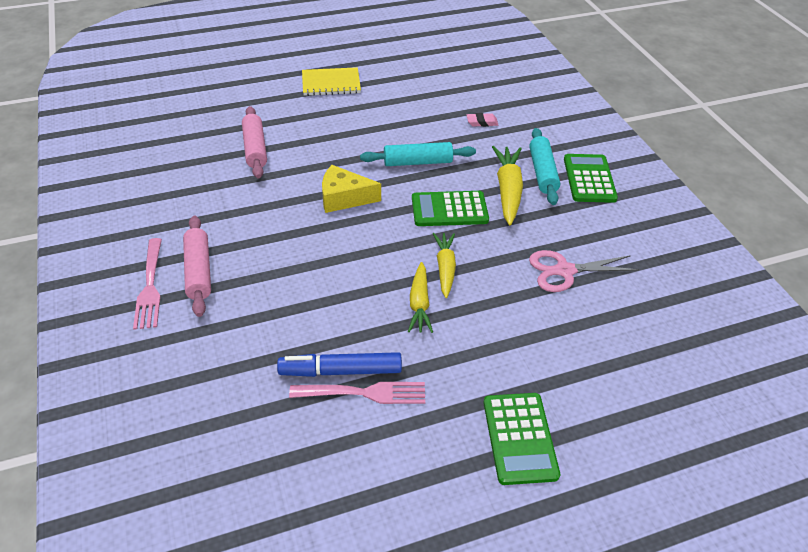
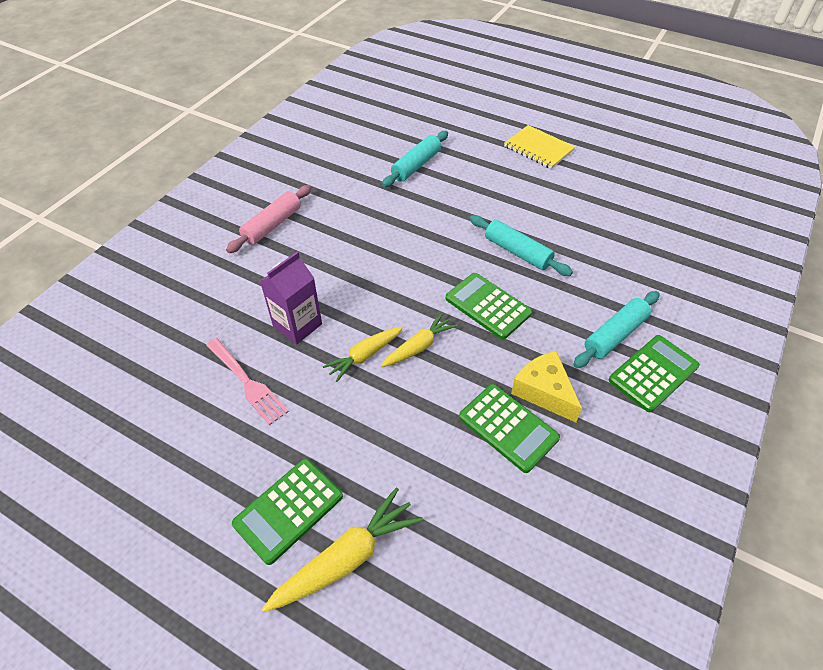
camera: 50 degrees right, 5 degrees up
(150, 286) = (237, 214): pink fork -> none
(255, 148) = (416, 165): pink rolling pin -> turquoise rolling pin
(339, 324) = (297, 325): none -> purple carton
(340, 371) = (255, 356): blue marker -> none
(344, 198) = (424, 241): yellow cheese -> yellow cheese (544, 391)
(482, 122) = (622, 256): pink eraser -> none
(507, 190) = (559, 327): yellow carrot -> yellow carrot (346, 558)
(564, 271) = (508, 427): pink scissors -> green calculator

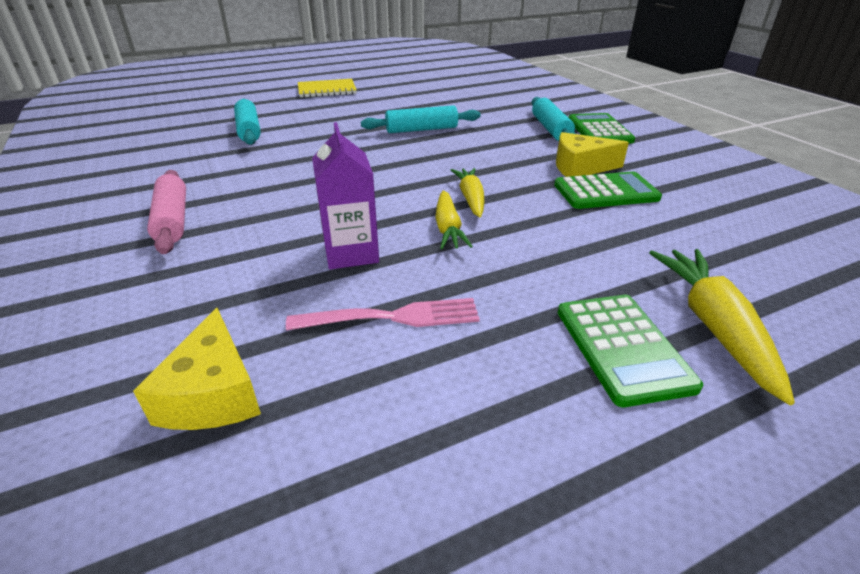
camera: 55 degrees left, 15 degrees down
(150, 350) = (213, 393): none -> yellow cheese
(487, 306) = (463, 157): green calculator -> none

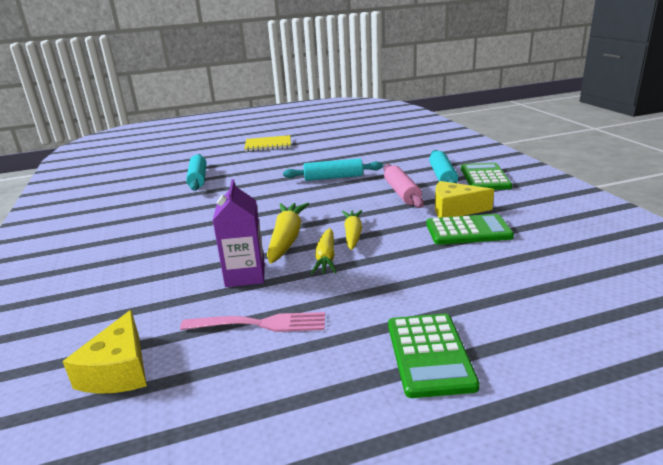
camera: 10 degrees right, 10 degrees down
(172, 220) = (124, 248): pink rolling pin -> pink rolling pin (402, 193)
(713, 326) = (512, 341): yellow carrot -> yellow carrot (287, 239)

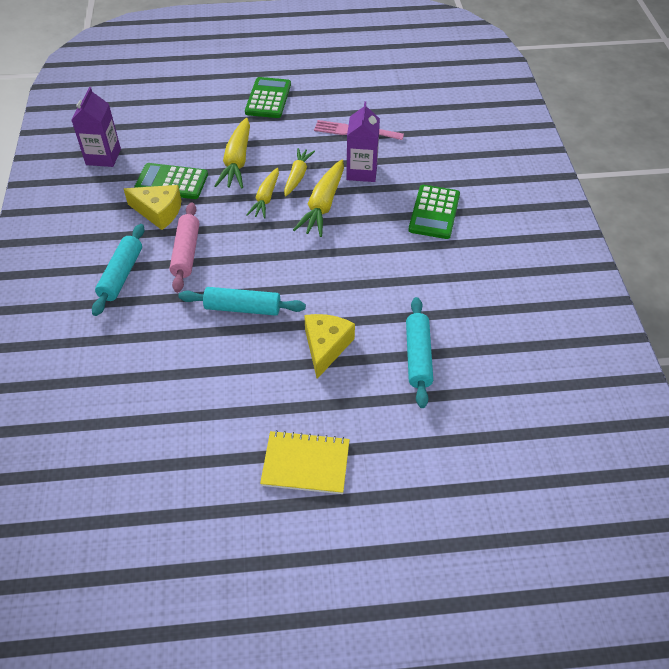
camera: 170 degrees left, 25 degrees up
(119, 370) = (434, 118): yellow cheese -> yellow cheese (326, 347)
(410, 260) = (237, 161): none -> yellow carrot
(484, 178) = (81, 260): green calculator -> green calculator (434, 212)
(576, 238) = (103, 157): none -> purple carton

